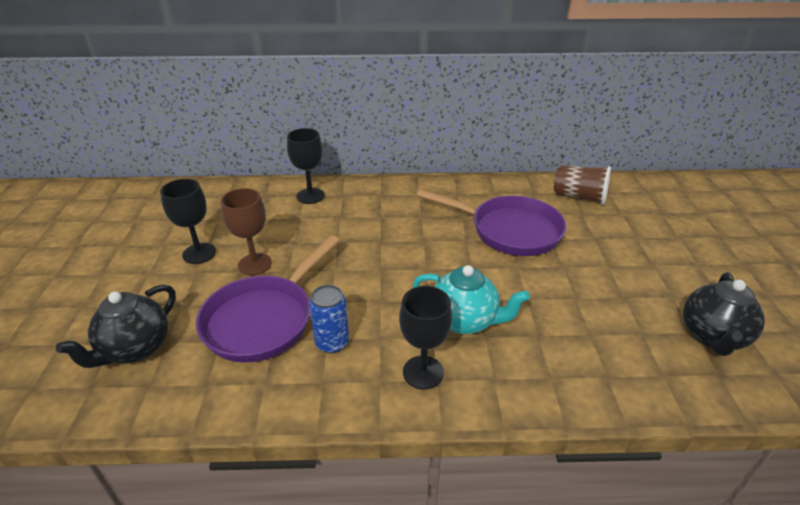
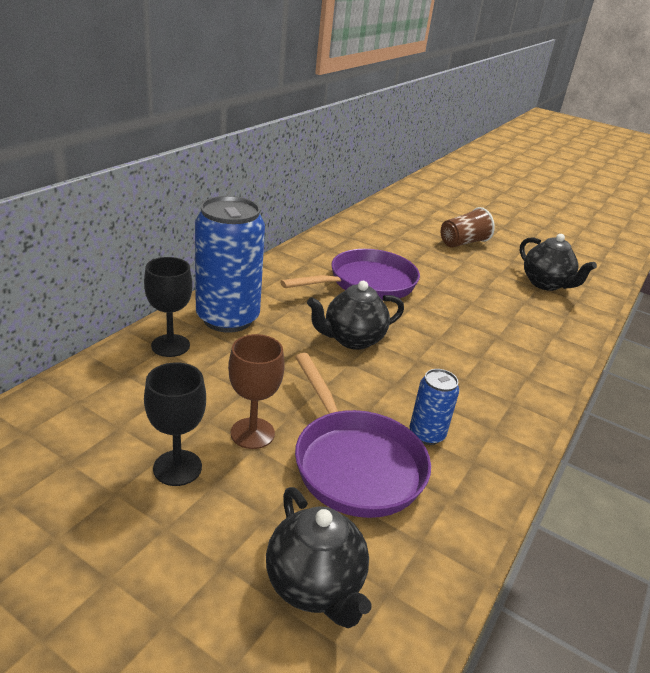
camera: 60 degrees left, 5 degrees down
(367, 199) = (227, 318): none -> blue can
(414, 257) = (352, 339): none -> black teapot
(423, 372) = (499, 404): black goblet -> none
(465, 321) = (457, 357): turquoise teapot -> none
(579, 197) = (359, 238): brown cup -> brown cup (463, 243)

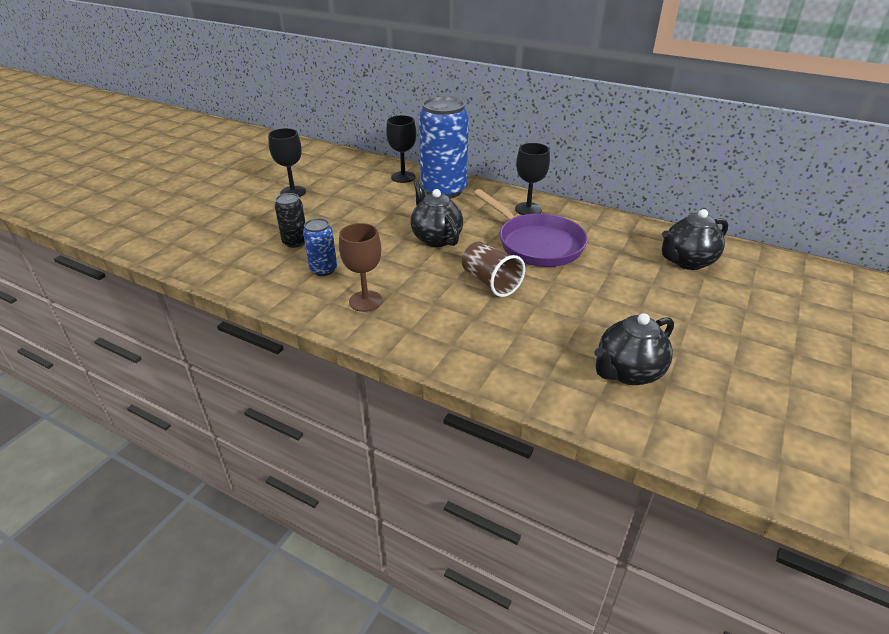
camera: 90 degrees right, 5 degrees up
(252, 433) = (321, 209): brown goblet -> brown goblet (365, 301)
(293, 274) = (528, 209): none -> black goblet
(314, 585) = (208, 233): black teapot -> black teapot (687, 261)
(354, 463) = (295, 242): purple pan -> black can
(463, 243) = (694, 309): brown cup -> brown cup (490, 282)

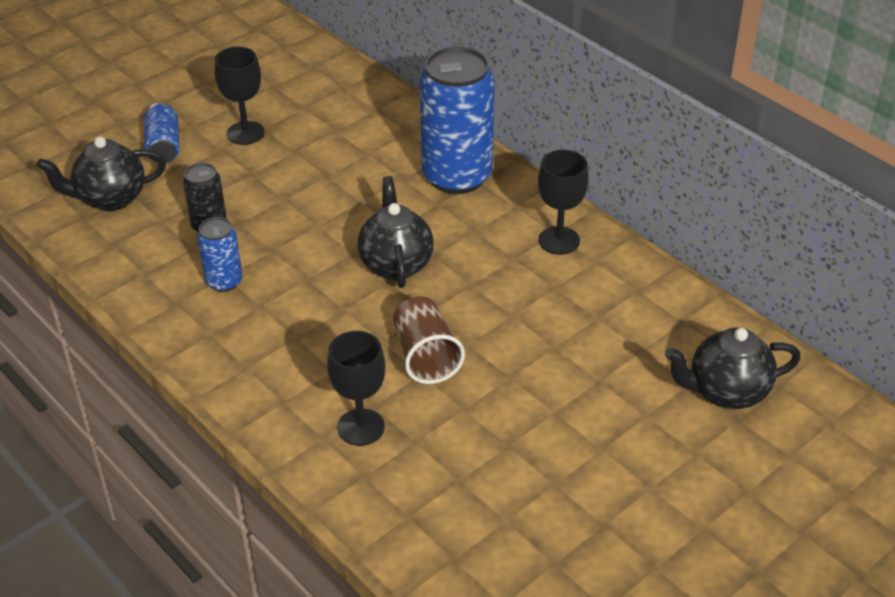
camera: 20 degrees right, 5 degrees up
(239, 207) = (164, 146): none -> blue can
(365, 301) = (252, 345): brown goblet -> none
(403, 177) = (413, 136): black goblet -> black goblet (361, 427)
(536, 244) = (529, 307): purple pan -> none
(628, 372) = (512, 537): black teapot -> black teapot (110, 199)

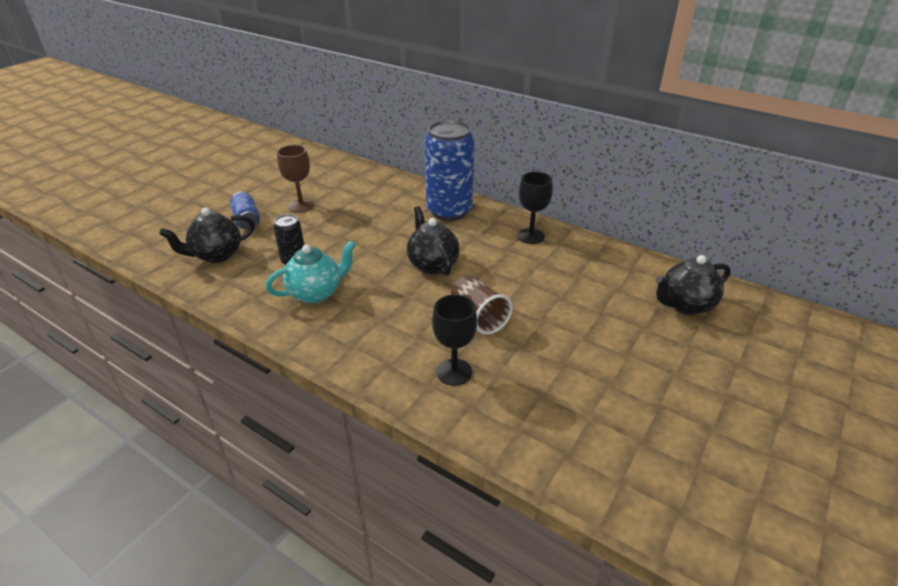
camera: 15 degrees left, 5 degrees down
(224, 281) = (316, 293): blue can -> turquoise teapot
(245, 133) = (301, 206): black goblet -> brown goblet

